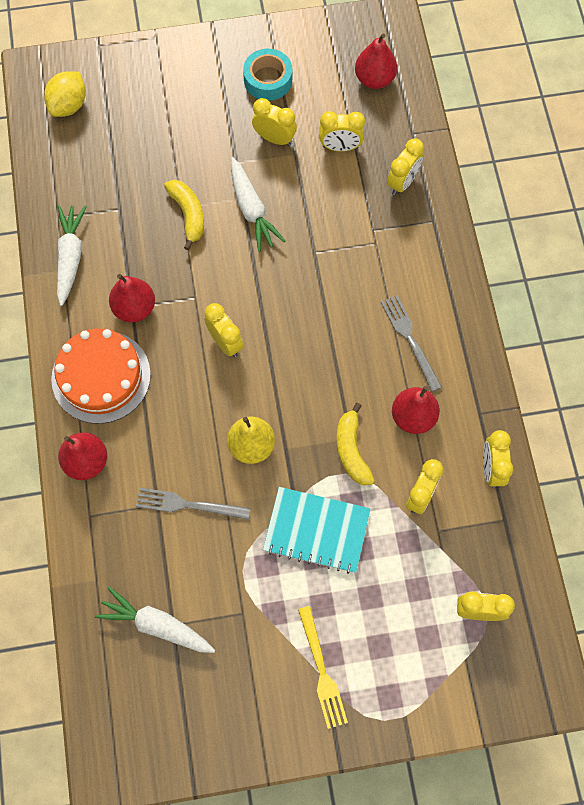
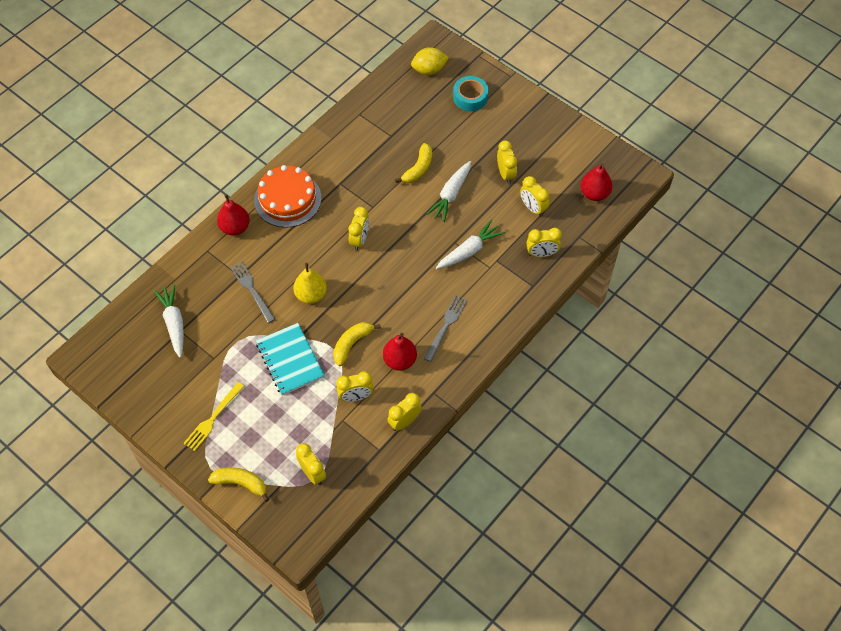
camera: 50 degrees right, 10 degrees down
(70, 257) = (342, 136): white carrot -> white carrot (469, 251)
(134, 308) = (340, 185): red pear -> none
(268, 80) = (539, 144): turquoise tape -> turquoise tape (470, 97)
(430, 699) = (241, 483): none -> yellow banana

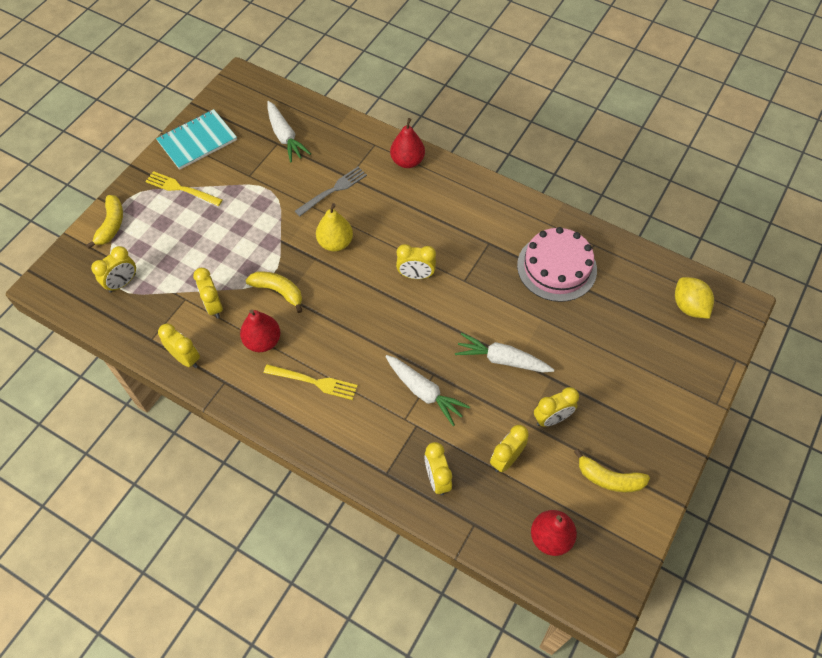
camera: 80 degrees right, 0 degrees up
(174, 323) = (285, 137): white carrot -> white carrot turned 90 degrees clockwise
(287, 199) = (455, 199): orange cake -> none
(290, 360) = (253, 239): turquoise notebook -> turquoise notebook (197, 141)
(375, 143) = (556, 267): none -> pink cake
(418, 169) = (531, 318): yellow banana -> yellow banana (609, 478)
(446, 325) = (315, 382): grey fork -> yellow fork
(470, 97) = (662, 359): turquoise tape -> none

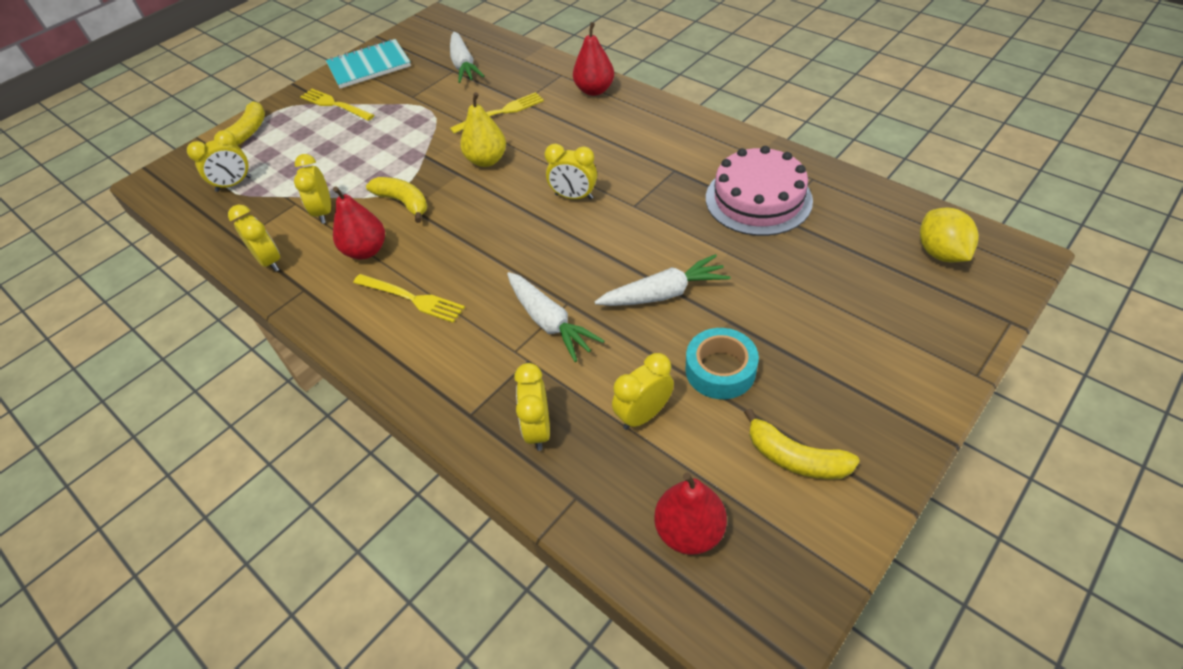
camera: 15 degrees right, 10 degrees down
(334, 190) = (501, 112): grey fork -> yellow fork
(502, 359) = (664, 293): white carrot -> white carrot turned 135 degrees clockwise
(551, 418) = (720, 370): yellow clock -> turquoise tape

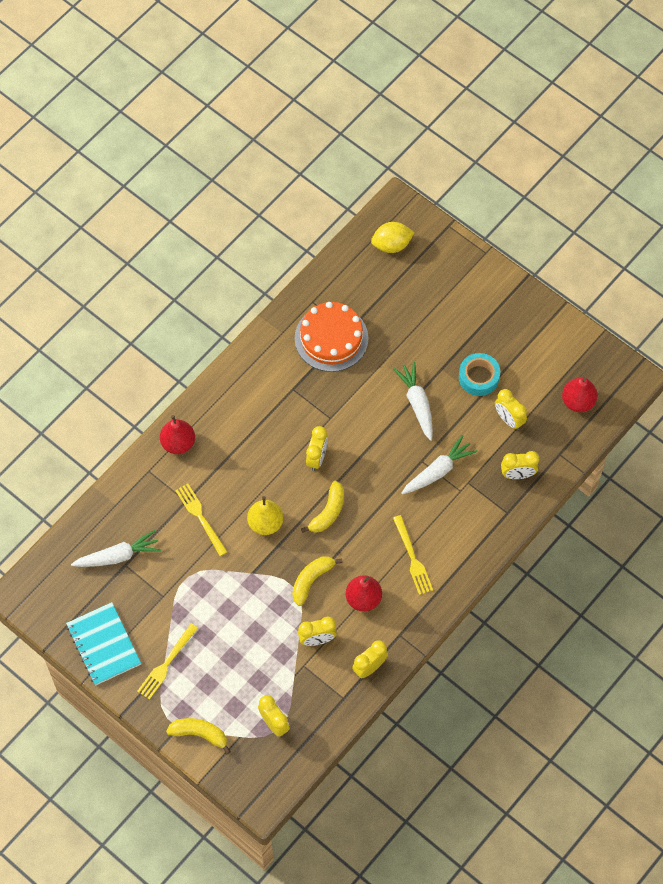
camera: 95 degrees left, 15 degrees up
(412, 298) = (413, 558): yellow fork -> yellow fork turned 135 degrees clockwise
(758, 199) = (331, 338): pink cake -> orange cake
(795, 458) = (537, 348): yellow banana -> yellow banana (328, 512)

